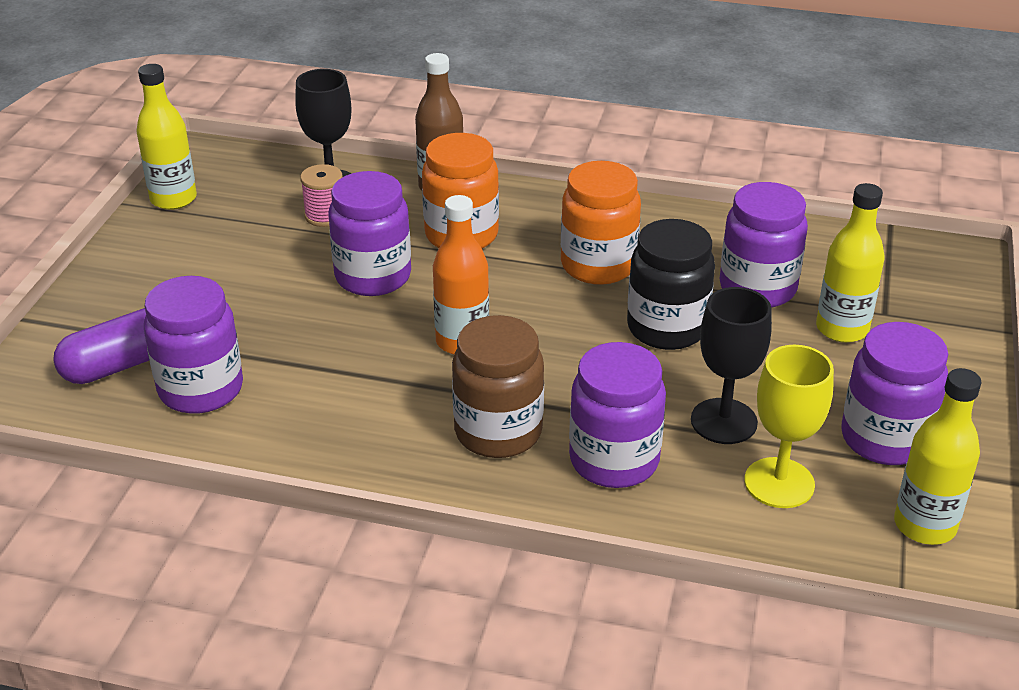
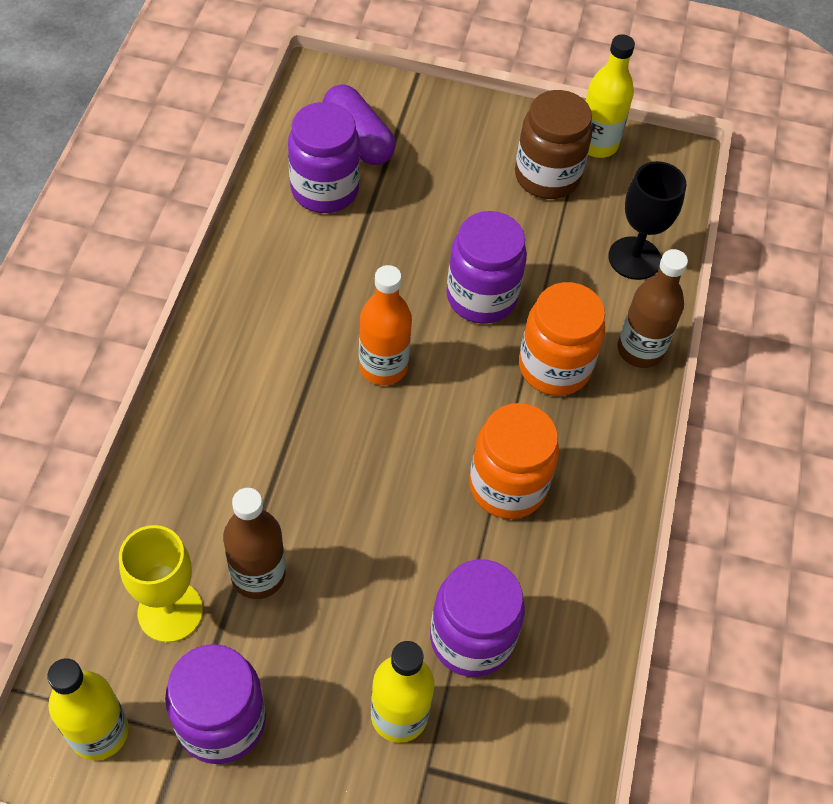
camera: 85 degrees right, 20 degrees up
(325, 216) = (579, 256): pink spool -> none
(498, 432) = (257, 392): brown jar -> brown jar (547, 176)
(614, 460) = (213, 478): purple jar -> none
(666, 328) = (402, 540): black jar -> none
(724, 421) = (258, 575): black goblet -> brown bottle

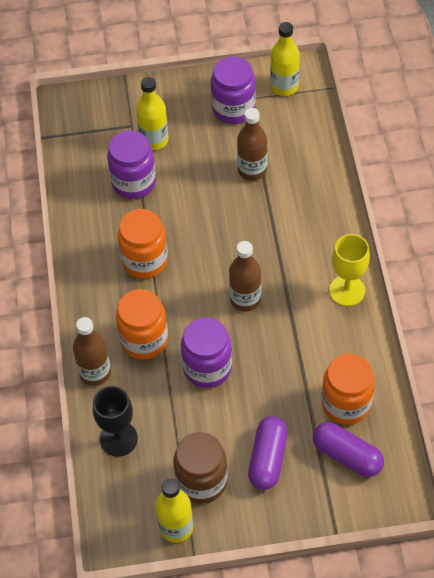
camera: 165 degrees right, 0 degrees up
(170, 611) = (284, 140): yellow goblet -> yellow goblet (347, 290)
(324, 190) = (346, 404): purple jar -> orange jar
(383, 367) = (245, 299): orange bottle -> brown bottle
(455, 170) = (267, 459): none -> purple capsule

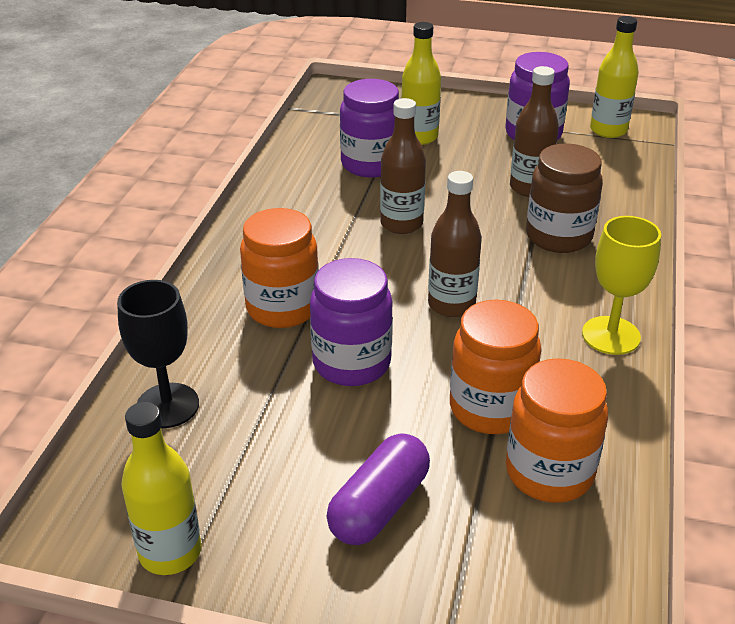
camera: 20 degrees right, 20 degrees down
(95, 373) = (191, 323): brown bottle -> brown bottle (401, 224)
(145, 260) = (337, 233): orange jar -> orange jar (490, 408)
(201, 481) = (253, 501): brown jar -> brown jar (558, 236)
(347, 455) = (519, 547): purple capsule -> none

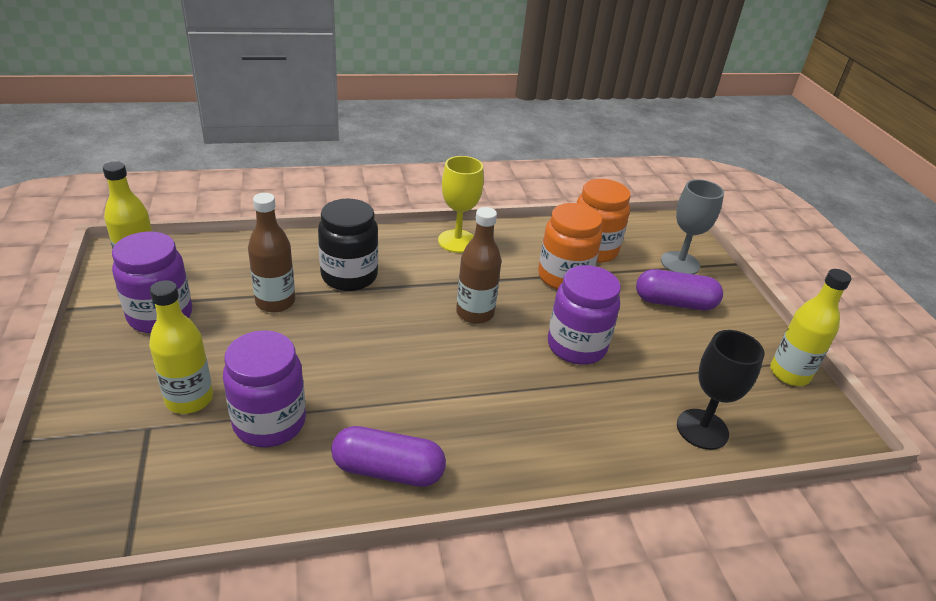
camera: 120 degrees left, 0 degrees up
(282, 204) = (388, 470): none -> purple capsule
(282, 308) = (548, 405): orange jar -> none
(401, 224) = (378, 367): brown bottle -> none
(473, 575) = (680, 263): none -> grey goblet
(558, 236) = (349, 276): brown jar -> black jar

